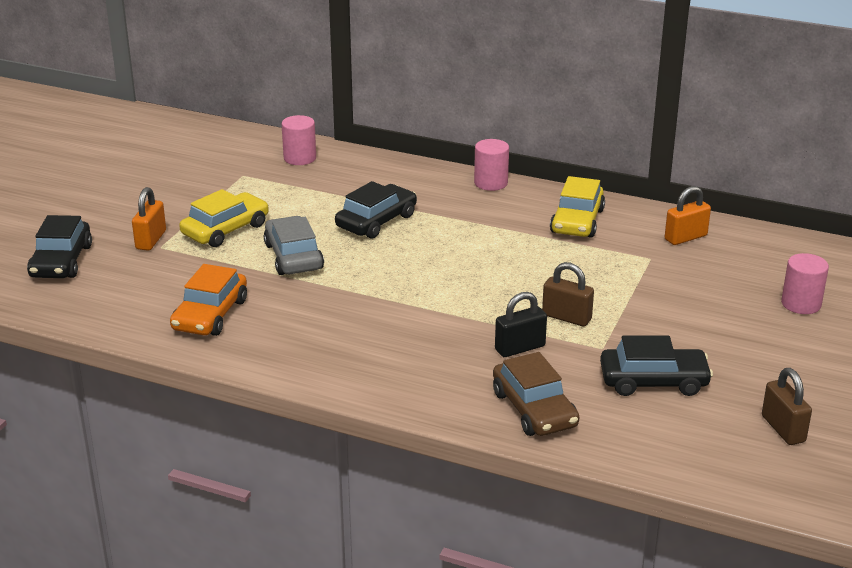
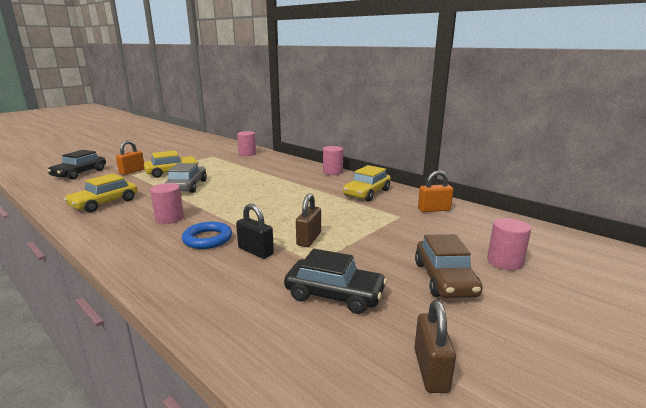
camera: 20 degrees right, 10 degrees down
(210, 315) = (104, 203): orange car -> yellow car
(348, 322) = (169, 218): none -> pink cylinder
(376, 221) = (251, 178): black car -> none
(441, 343) = (207, 239): none -> blue ring
(520, 348) = (255, 251): black padlock -> black padlock turned 45 degrees clockwise
(534, 409) = (216, 295): brown car -> brown car (445, 279)
(566, 317) = (309, 239): brown padlock -> brown padlock turned 60 degrees clockwise

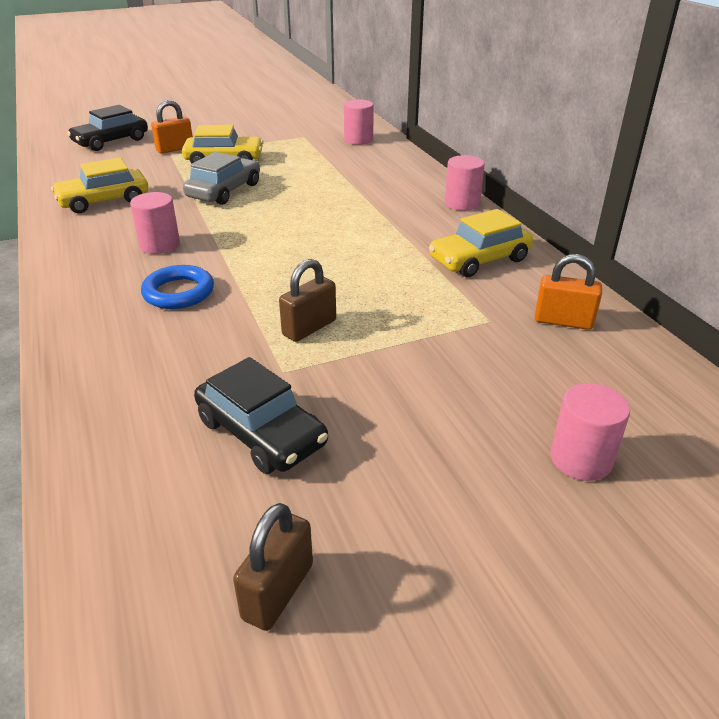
camera: 25 degrees right, 15 degrees up
(255, 251) = (221, 329): black padlock -> none
(445, 279) = (444, 458): brown car -> none

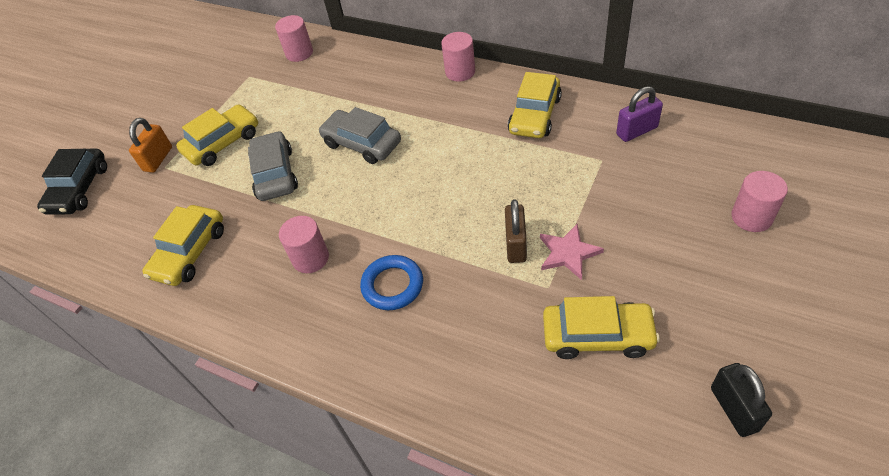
camera: 35 degrees left, 15 degrees up
(261, 432) = (597, 335): black car -> yellow car
(278, 591) = (734, 409): brown padlock -> black padlock
(309, 205) = (362, 144): none -> grey car
(342, 361) = (568, 253): none -> pink star
(563, 321) = (636, 131): orange padlock -> purple padlock

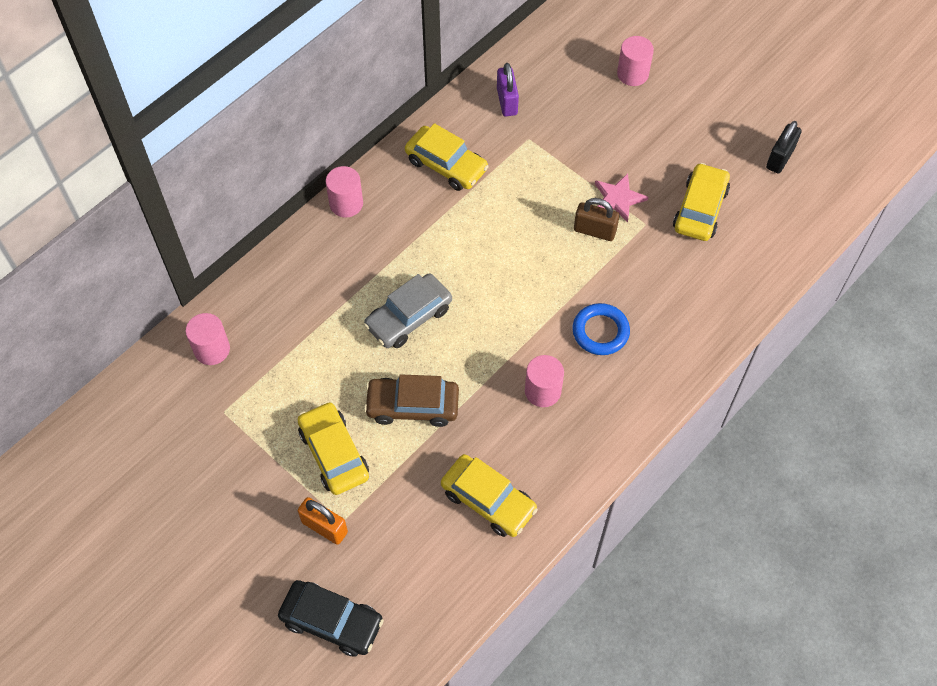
camera: 80 degrees left, 10 degrees up
(275, 174) = (412, 406): grey car -> brown car
(734, 409) = (780, 158): black padlock -> black padlock turned 60 degrees counterclockwise

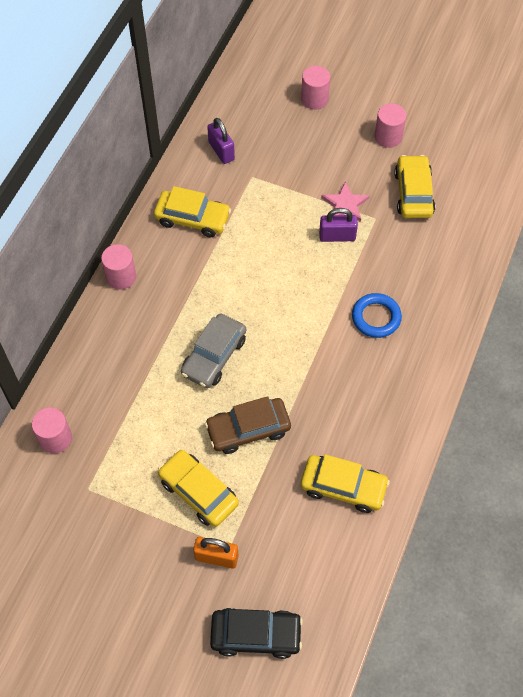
camera: 20 degrees left, 0 degrees up
(542, 391) = (350, 381): pink cylinder -> pink cylinder (388, 137)
(594, 231) = (337, 236): brown padlock -> purple padlock
(780, 158) = (458, 133): black padlock -> none

